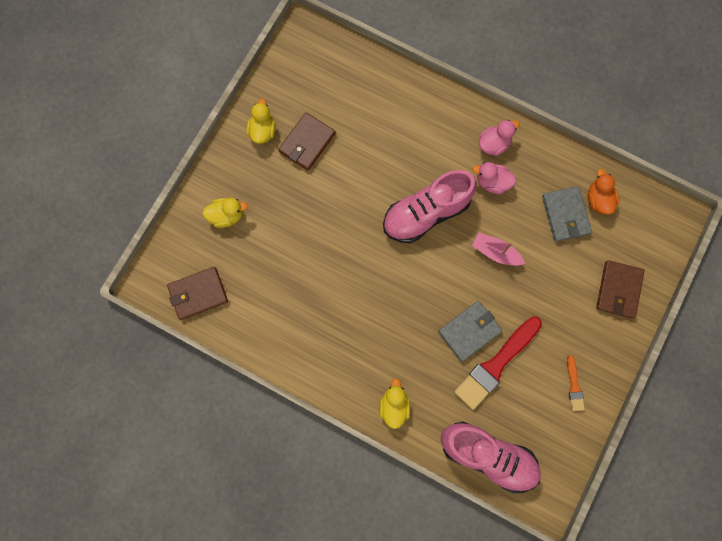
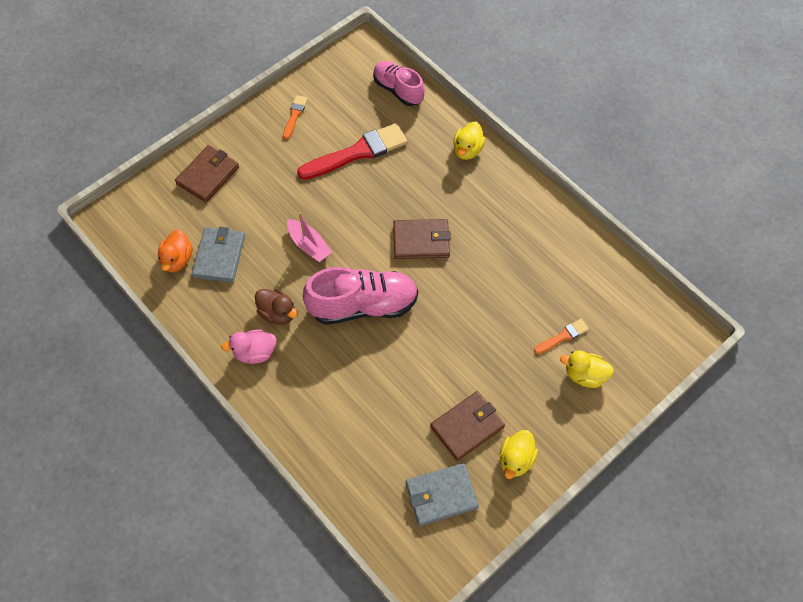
camera: 160 degrees left, 15 degrees down
(198, 294) = (635, 305): brown wallet -> brown wallet (421, 241)
(253, 243) = (562, 336): none -> orange brush
(469, 331) = (369, 186): grey wallet -> grey wallet (441, 495)
(488, 456) = (398, 90): pink shoe -> pink shoe, size x0.65
(492, 182) = (277, 313): pink duck -> brown duck

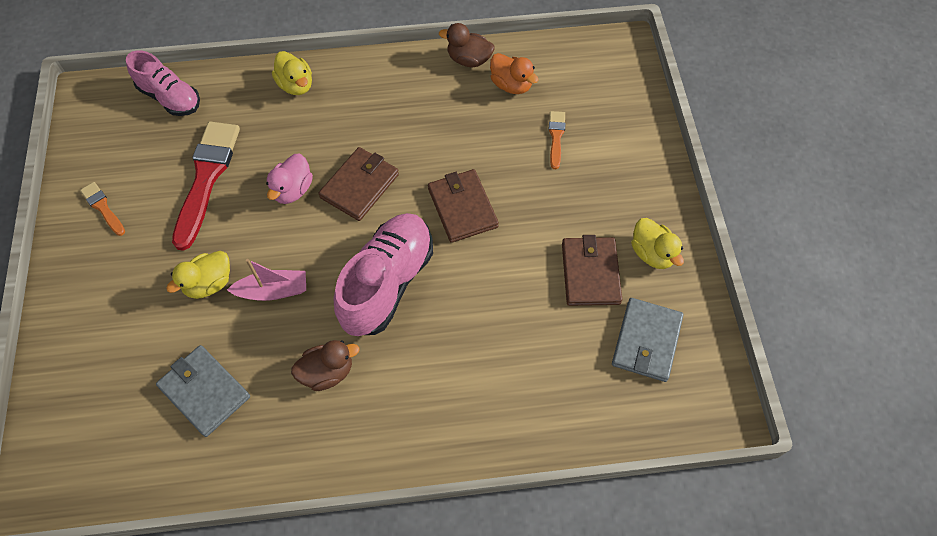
camera: 55 degrees left, 0 degrees up
(177, 260) = (167, 441): orange duck -> orange duck (511, 85)
(208, 175) = (89, 341): brown wallet -> brown wallet (462, 208)
(255, 352) = (355, 425): pink duck -> pink duck (292, 190)
(398, 90) = (170, 98): pink shoe -> pink shoe turned 135 degrees counterclockwise
(581, 238) = (469, 60): none -> brown duck
(584, 375) = (607, 145): yellow duck -> yellow duck (209, 283)

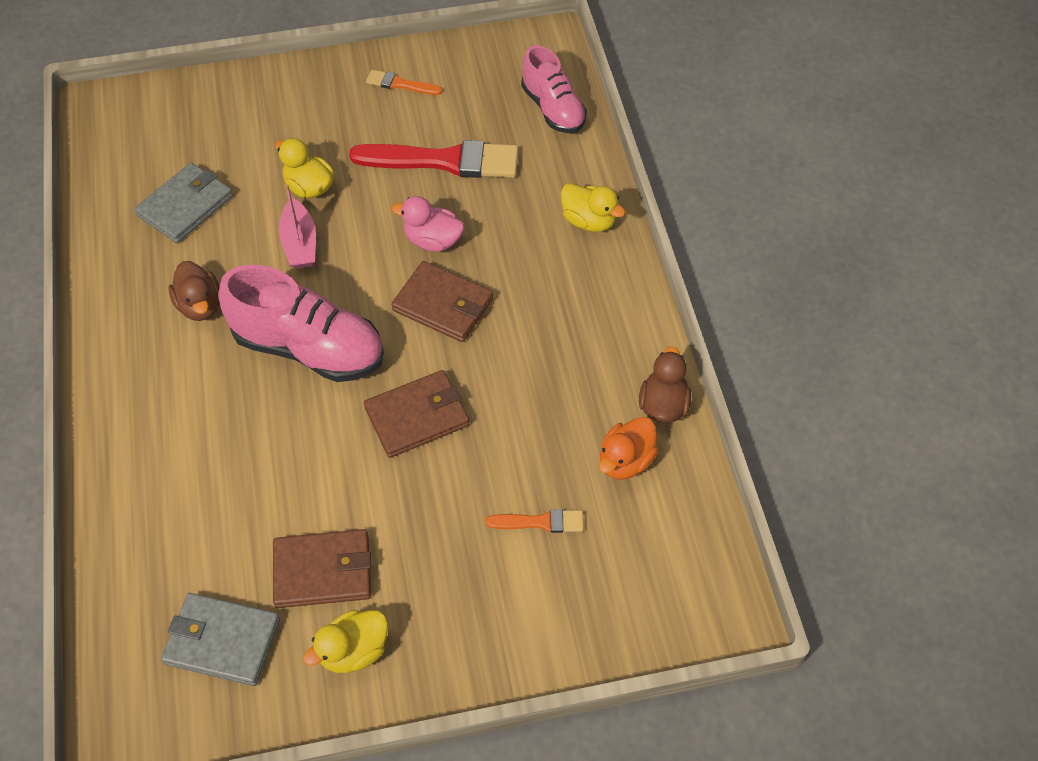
camera: 85 degrees right, 5 degrees down
(103, 207) = (400, 84): orange brush -> orange brush turned 120 degrees counterclockwise
(170, 98) = (553, 109): pink shoe -> pink shoe turned 60 degrees counterclockwise
(296, 85) = (589, 221): yellow duck -> yellow duck turned 105 degrees counterclockwise

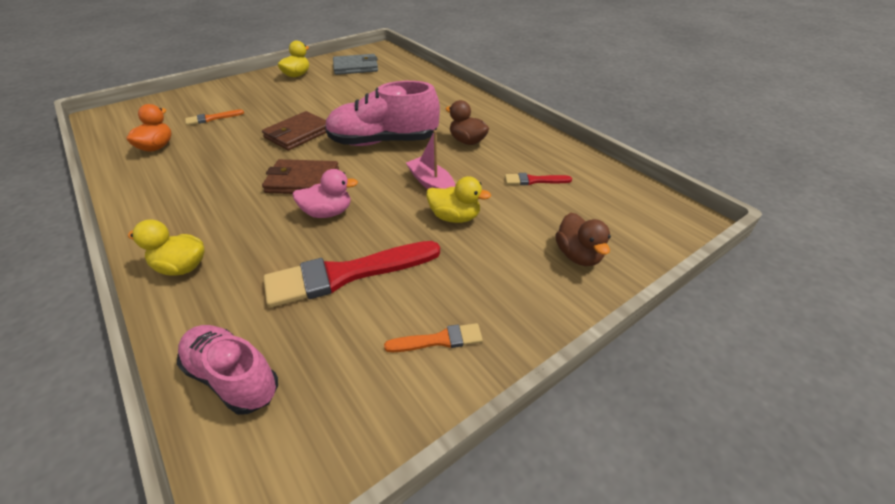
camera: 155 degrees right, 15 degrees down
(185, 206) = (534, 180): grey wallet -> red brush
(323, 571) = (323, 86): brown wallet -> none
(663, 405) = (125, 174): brown duck -> brown duck (578, 255)

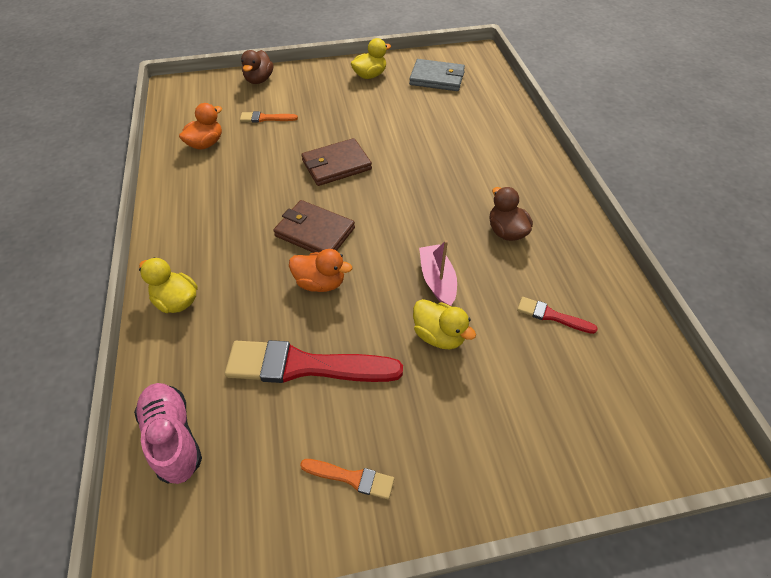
camera: 25 degrees right, 10 degrees up
(328, 213) = (320, 283): pink duck -> orange duck
(383, 142) = (415, 203): pink shoe -> none
(578, 255) = (543, 438): brown duck -> brown duck (259, 80)

